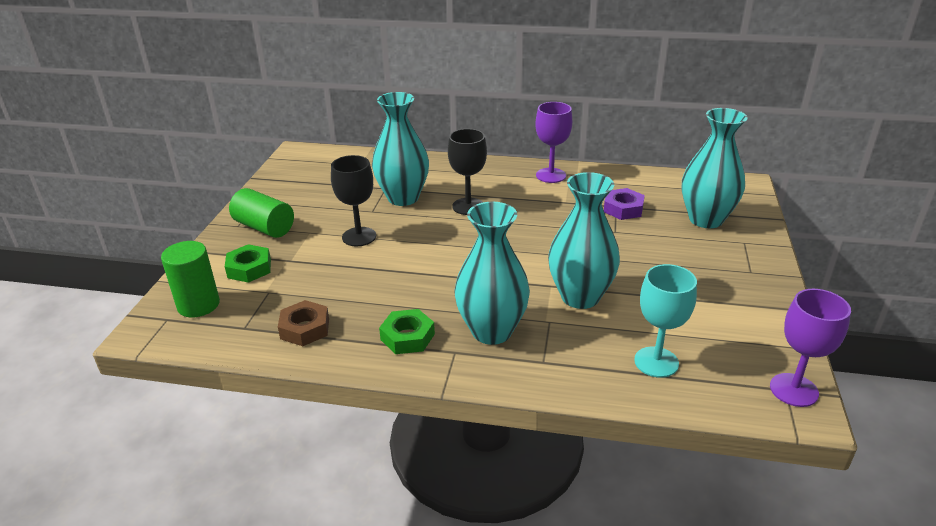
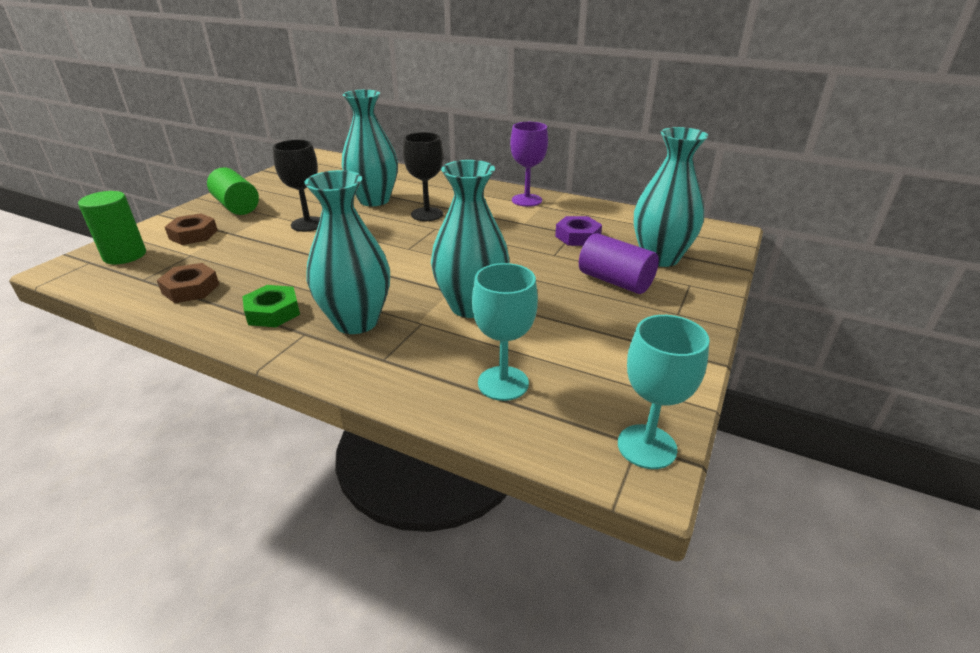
camera: 15 degrees right, 0 degrees up
(249, 268) = (193, 234): green nut -> brown nut
(683, 250) = (615, 281): none -> purple cylinder
(793, 390) = (646, 446): purple goblet -> turquoise goblet

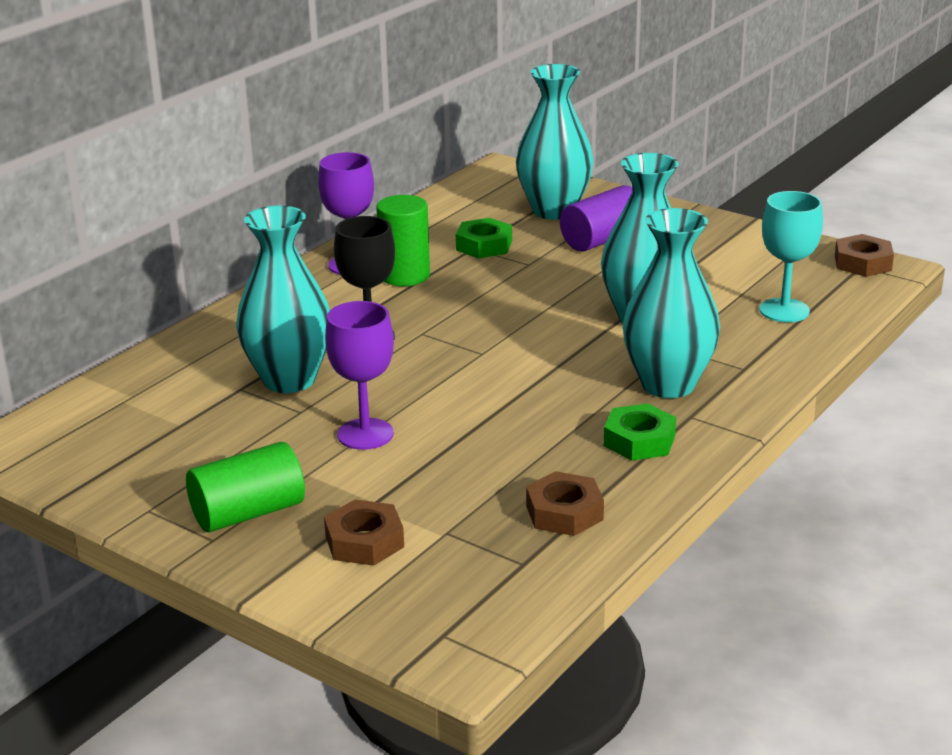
camera: 80 degrees left, 5 degrees down
(125, 255) = (428, 600): green cylinder -> green cylinder (405, 276)
(308, 224) = (365, 434): black goblet -> purple goblet
(578, 236) = (484, 245): purple nut -> green nut
(646, 446) = (863, 263): turquoise goblet -> brown nut

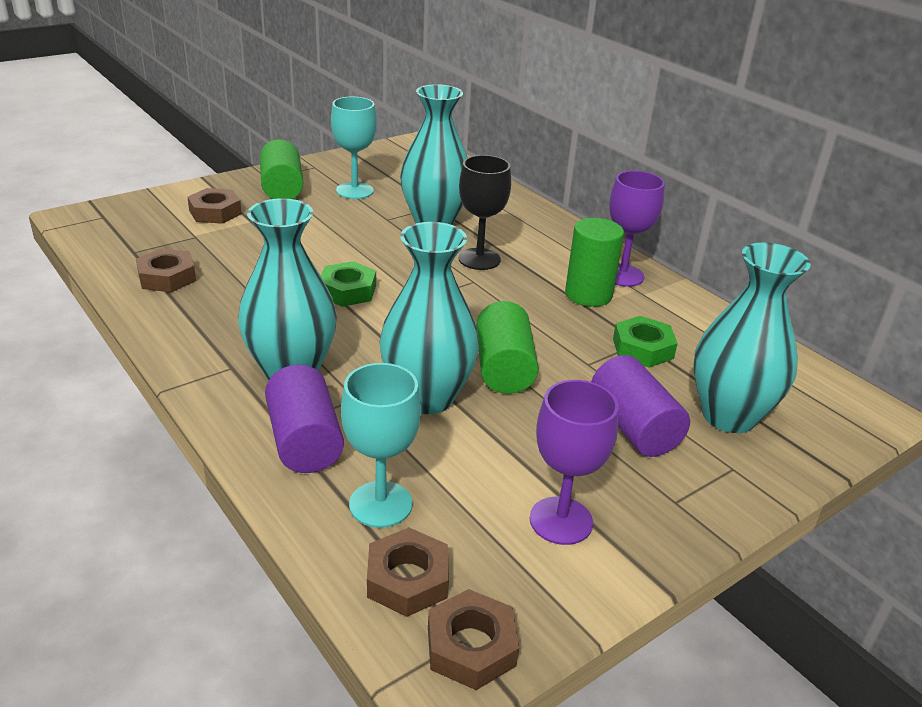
camera: 105 degrees right, 5 degrees up
(224, 454) = (354, 191): none -> turquoise goblet
(365, 434) = (336, 233): purple goblet -> purple goblet (561, 521)
(569, 295) = (503, 368): none -> green cylinder
(639, 440) = (221, 331): green nut -> green nut (347, 291)
(751, 354) = (305, 441): none -> purple cylinder
(837, 289) = (407, 579): none -> brown nut

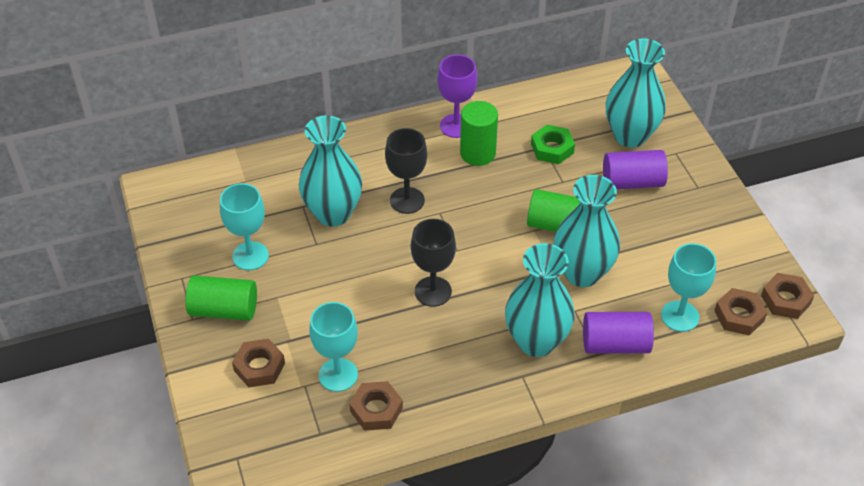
camera: 70 degrees left, 15 degrees up
(212, 251) = (338, 375): none -> turquoise goblet
(347, 291) = (433, 291): green nut -> black goblet
(561, 521) = (705, 240): purple goblet -> none

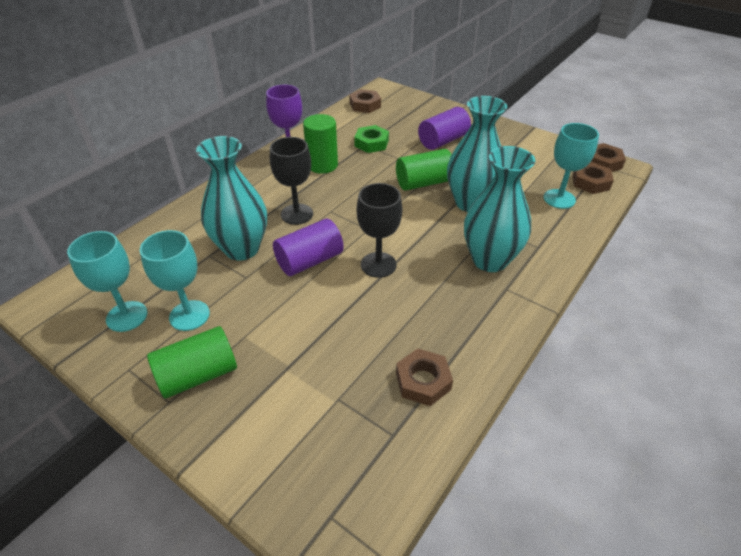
camera: 35 degrees left, 5 degrees down
(259, 367) = (278, 408): brown nut -> brown nut (365, 105)
(338, 375) = (361, 371): turquoise goblet -> turquoise goblet (127, 316)
(615, 344) = (542, 235): purple cylinder -> purple cylinder (309, 261)
(630, 135) = (413, 119): turquoise vase -> none

